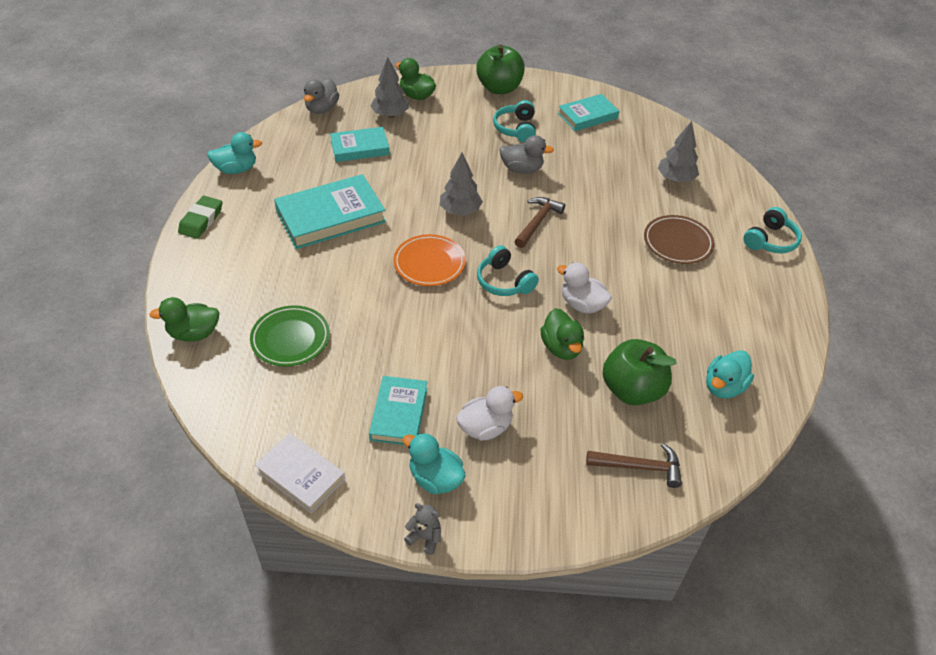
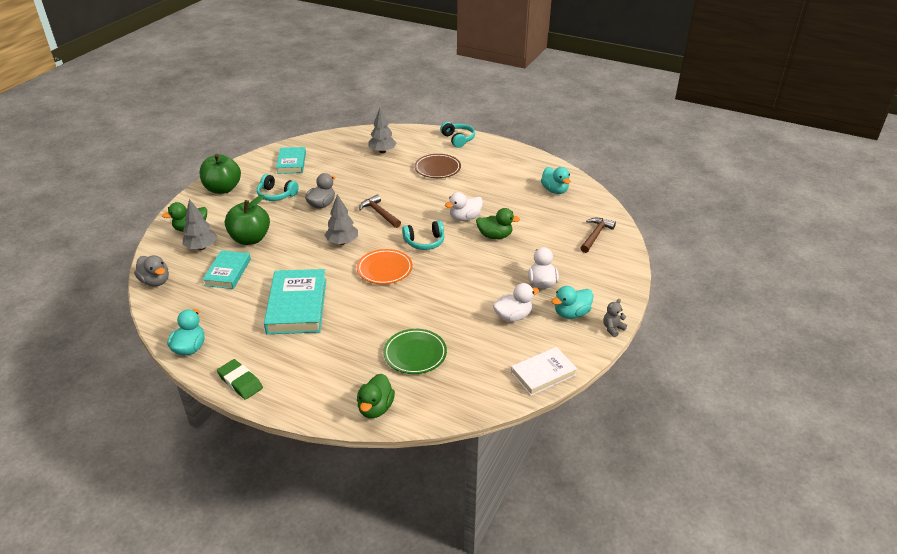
camera: 65 degrees left, 10 degrees down
(399, 413) = (513, 316): turquoise book -> white duck
(632, 390) = (541, 221): green apple -> green apple (250, 239)

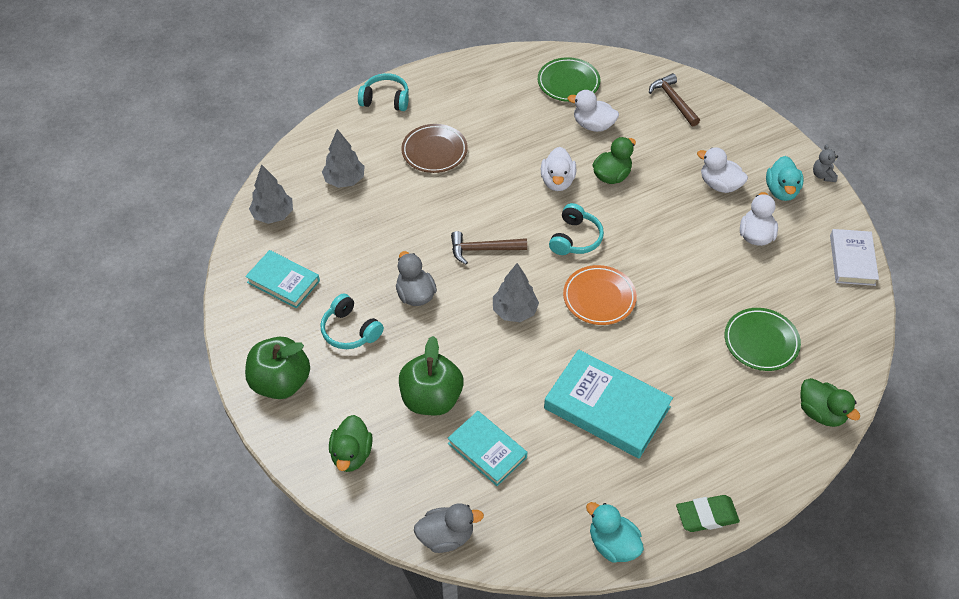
camera: 55 degrees left, 15 degrees up
(201, 247) = (407, 458): grey tree -> grey tree (273, 215)
(276, 195) = (350, 330): turquoise headphones -> turquoise headphones turned 75 degrees clockwise
(530, 213) = (593, 125): none -> white duck
(555, 190) = (568, 83): turquoise duck -> green plate

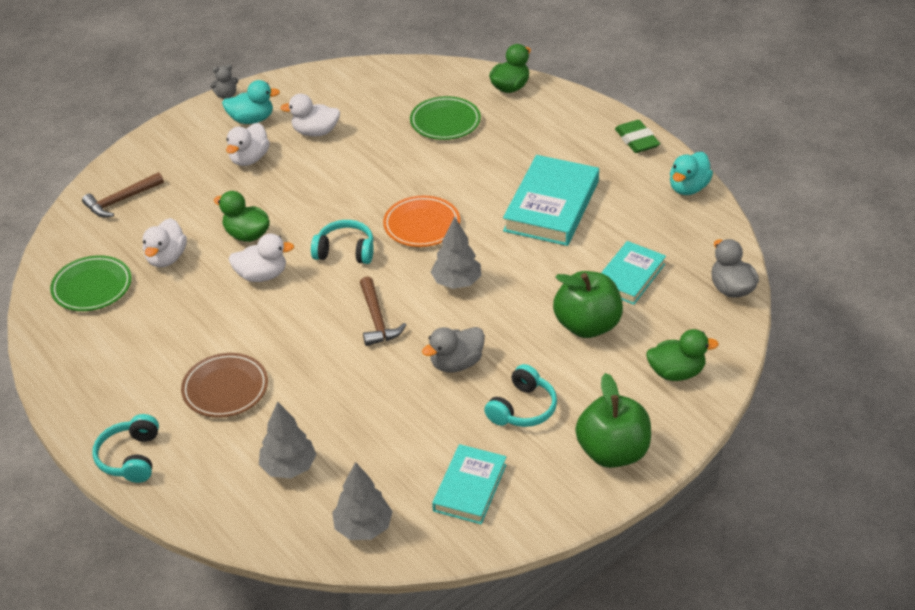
camera: 100 degrees left, 10 degrees down
(852, 260) = (334, 76): white book -> none

